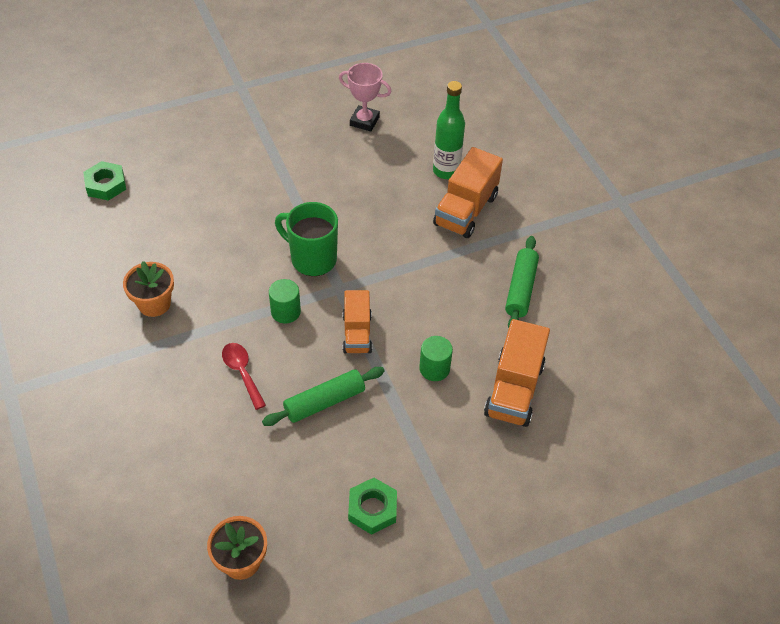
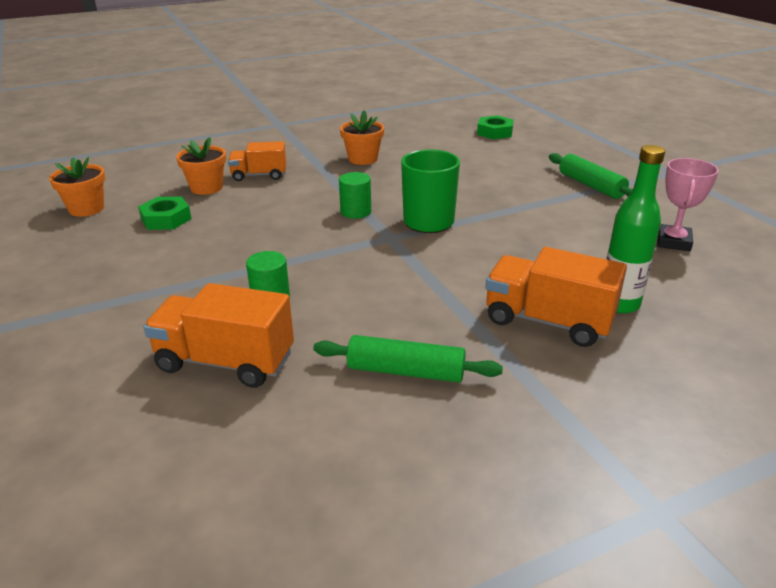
camera: 90 degrees right, 20 degrees down
(204, 447) = (206, 188): none -> orange flower pot
(242, 373) = (282, 197): red spoon -> none
(324, 402) = (239, 236): green rolling pin -> green rolling pin (591, 186)
(357, 333) = (326, 250): orange truck -> orange truck (259, 175)
(372, 509) = (101, 266): green nut -> green nut (166, 219)

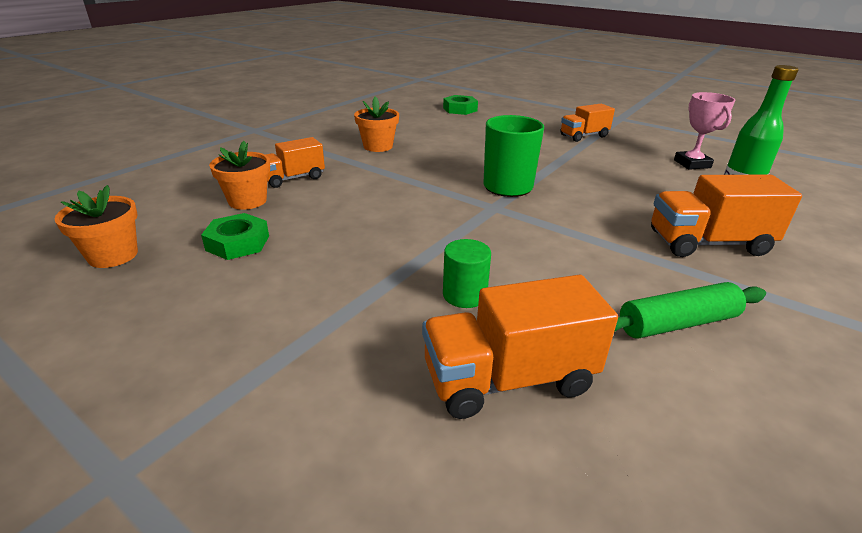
camera: 30 degrees left, 0 degrees up
(355, 212) = (433, 192): green cylinder -> none
(591, 186) = (584, 136): green rolling pin -> orange truck

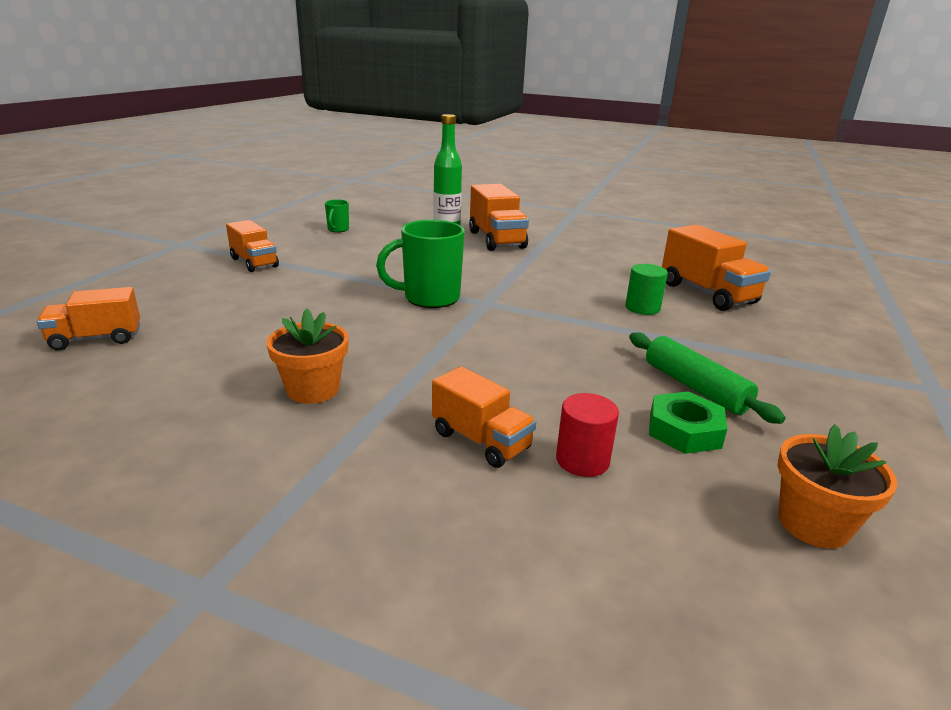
camera: 105 degrees left, 5 degrees down
(247, 201) = (582, 460): orange flower pot -> red cylinder
(460, 109) = (96, 339): green nut -> orange truck
(677, 323) = (605, 255): green rolling pin -> green rolling pin (695, 387)
(692, 164) = (338, 230): pink trophy -> green mug

